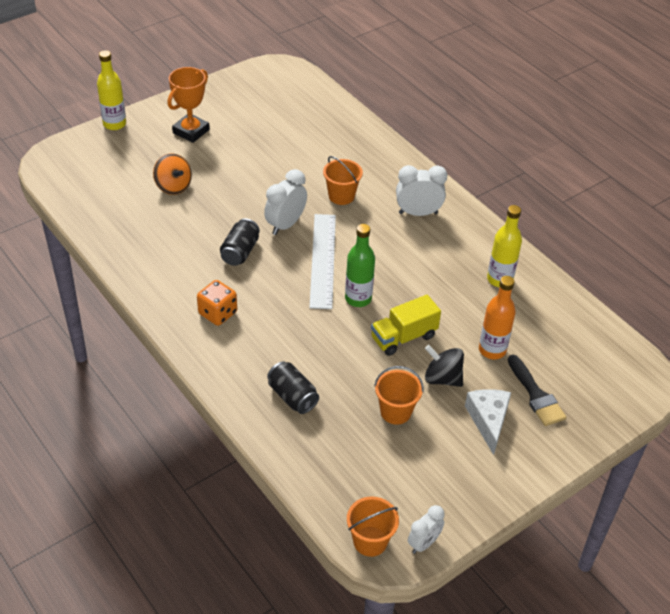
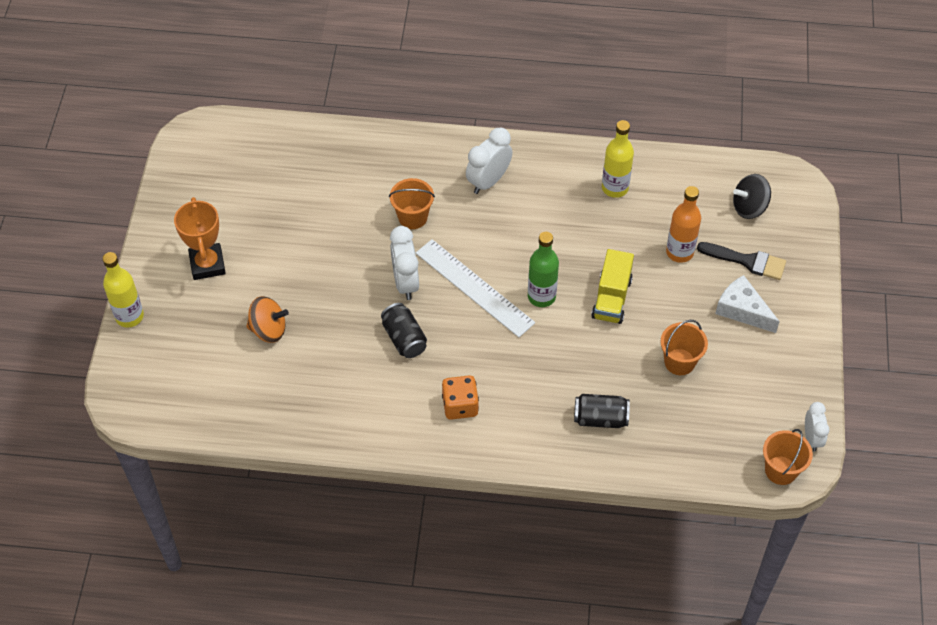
camera: 45 degrees left, 10 degrees up
(442, 378) = (676, 306): black spinning top -> black spinning top (749, 207)

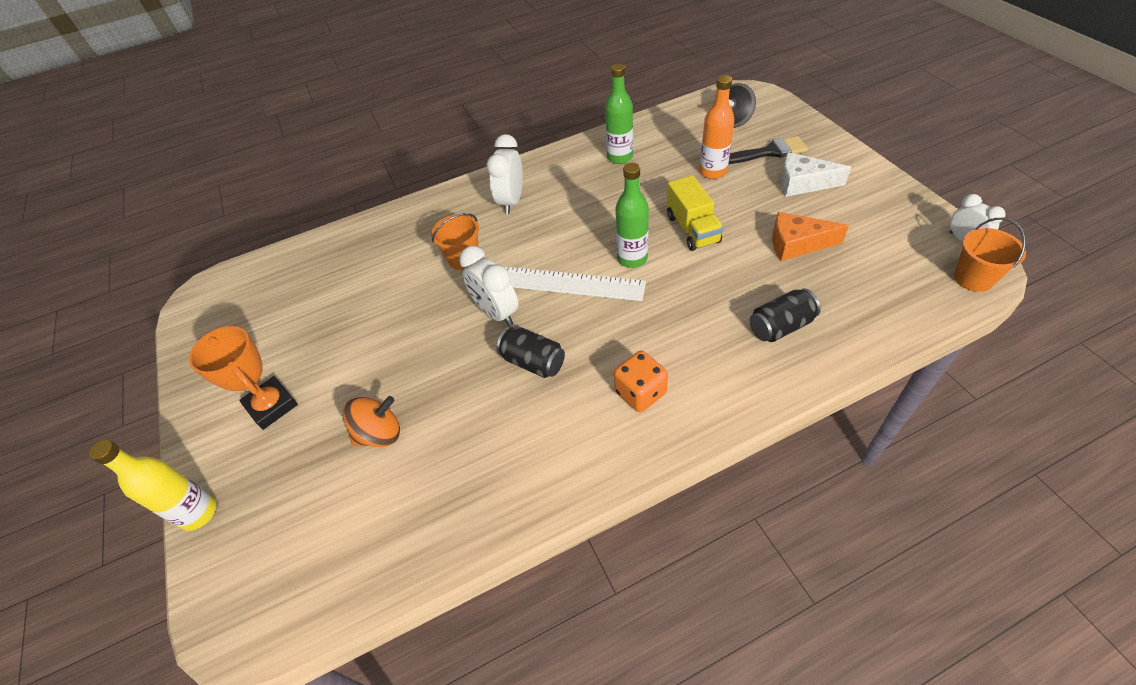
camera: 25 degrees left, 5 degrees down
(615, 188) = (620, 157): yellow bottle -> green bottle
(679, 362) = (797, 244): orange bucket -> orange cheese

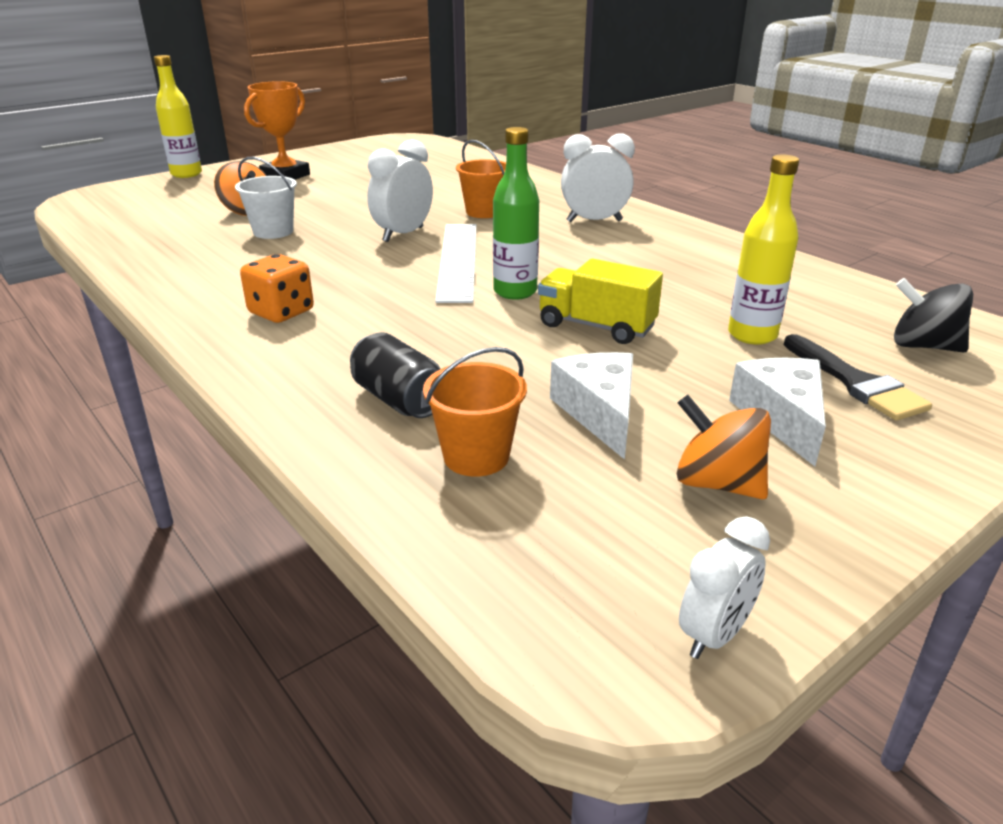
camera: 70 degrees right, 20 degrees down
(452, 408) = (273, 232): none -> white bucket
(533, 362) = (331, 257): black can -> none
(620, 157) = (734, 269): green bottle -> none
(692, 229) = (596, 326): yellow truck -> yellow truck turned 60 degrees clockwise
(713, 172) = (752, 335): orange bottle -> yellow bottle
(797, 244) = (599, 412): orange cheese -> white cheese
(860, 217) = (717, 483): none -> orange spinning top
(973, 278) = (578, 636): orange bucket -> orange bucket (476, 456)

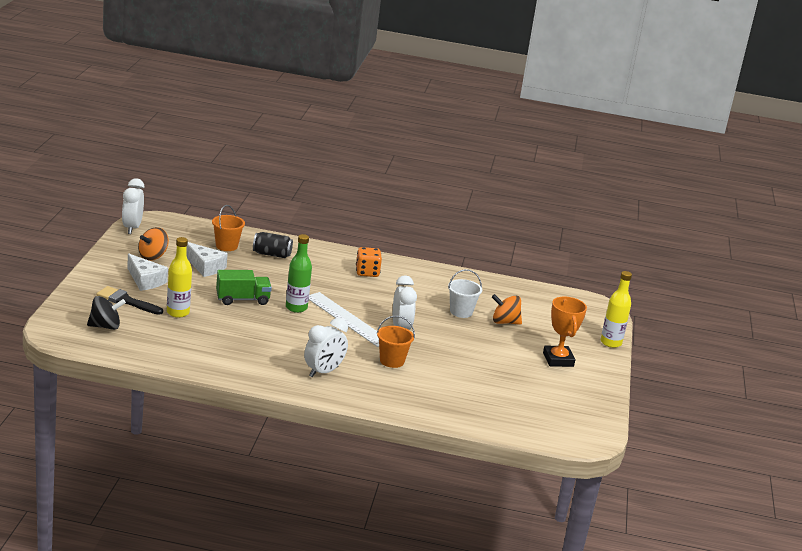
camera: 135 degrees right, 5 degrees down
(596, 326) = (242, 299): yellow truck -> green truck
(714, 635) = (132, 228): white clock -> white clock, size x1.53
(717, 483) = (153, 256): orange spinning top -> orange spinning top turned 135 degrees clockwise

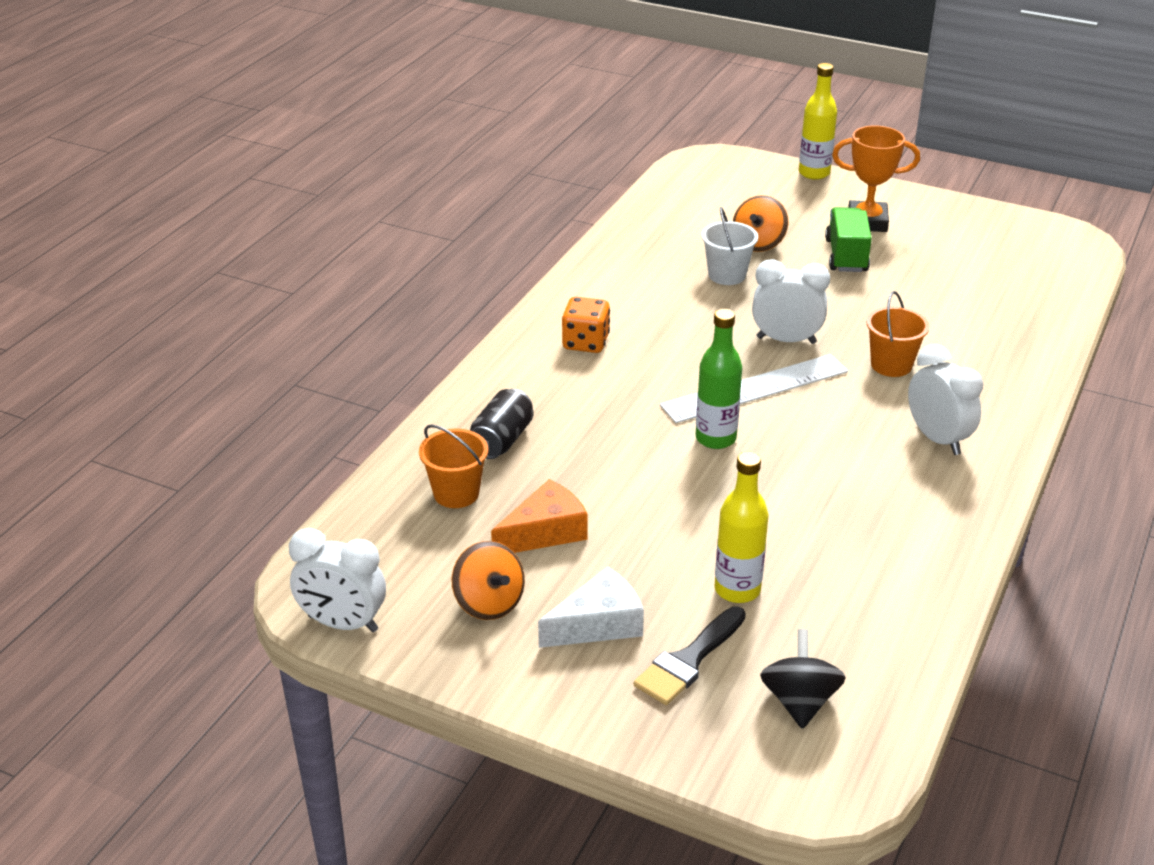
camera: 70 degrees left, 10 degrees up
(205, 267) = (545, 532): white cheese -> orange cheese
(242, 299) = (683, 498): green truck -> green truck (846, 256)

